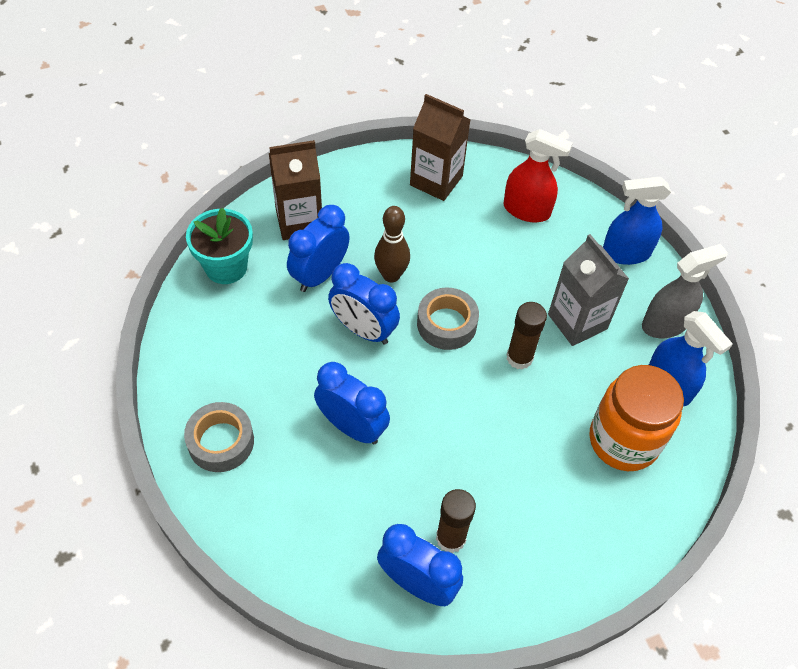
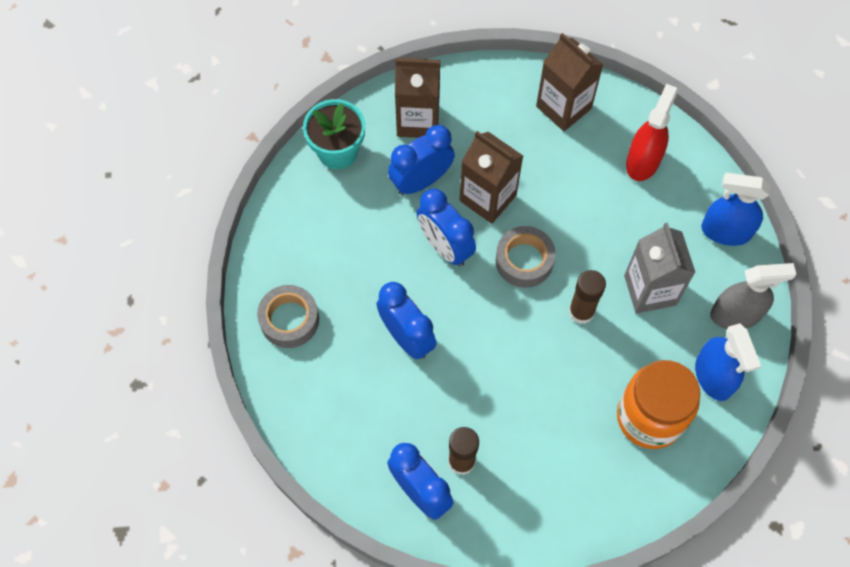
camera: 20 degrees right, 10 degrees up
(391, 275) = (488, 198): brown bowling pin -> brown carton
(527, 210) = (643, 161): red spray bottle -> red spray bottle turned 105 degrees counterclockwise

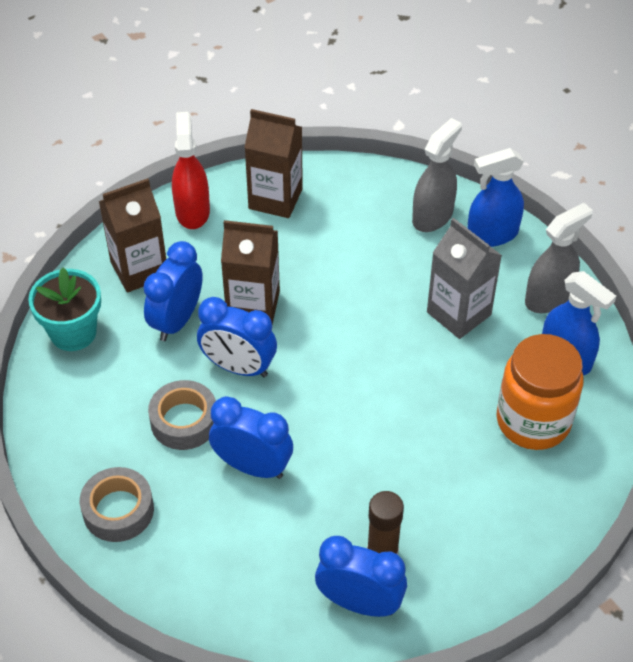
camera: 30 degrees left, 15 degrees down
(524, 260) = (324, 343): grey tape -> grey tape (184, 421)
(581, 312) = (408, 362): brown glue stick -> none
(643, 161) = (379, 211): red spray bottle -> red spray bottle (192, 211)
(685, 188) = (432, 216): none -> grey spray bottle

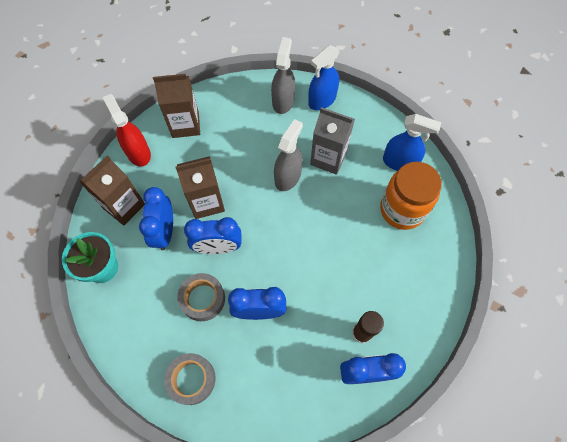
camera: 25 degrees left, 15 degrees up
(548, 298) = (372, 128): grey spray bottle -> grey spray bottle (288, 177)

